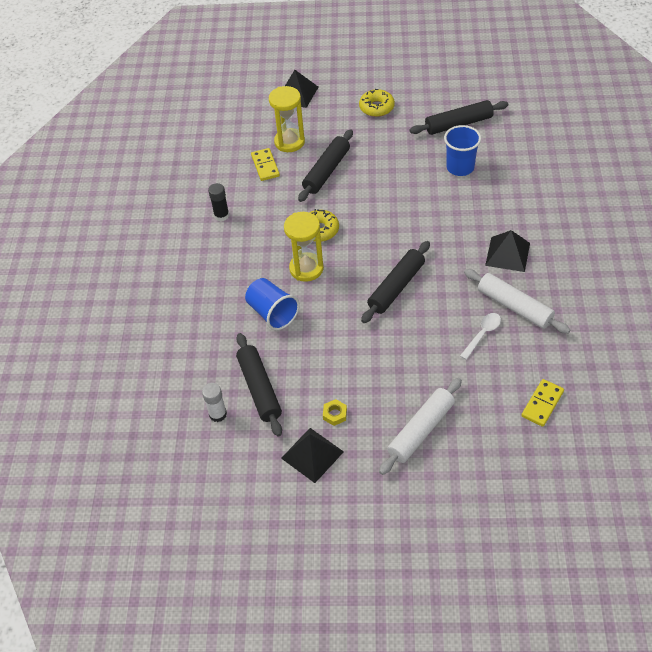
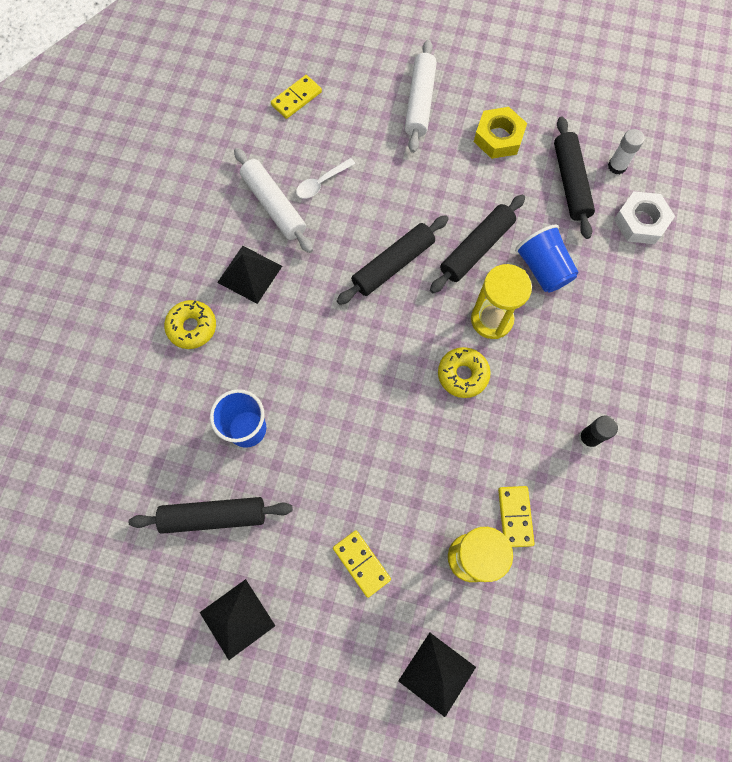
camera: 170 degrees left, 20 degrees up
(192, 370) = (640, 222): none -> white nut
(312, 455) = (529, 105): black pyramid -> black pyramid (237, 619)
(326, 171) = (429, 478): black rolling pin -> black rolling pin (476, 248)
(335, 414) = (498, 137): yellow nut -> yellow nut, size x1.93
(357, 125) = (361, 563): none -> yellow domino
(376, 107) = (320, 594): yellow donut -> yellow donut (192, 327)
(421, 430) = (420, 102): white rolling pin -> white rolling pin turned 45 degrees counterclockwise

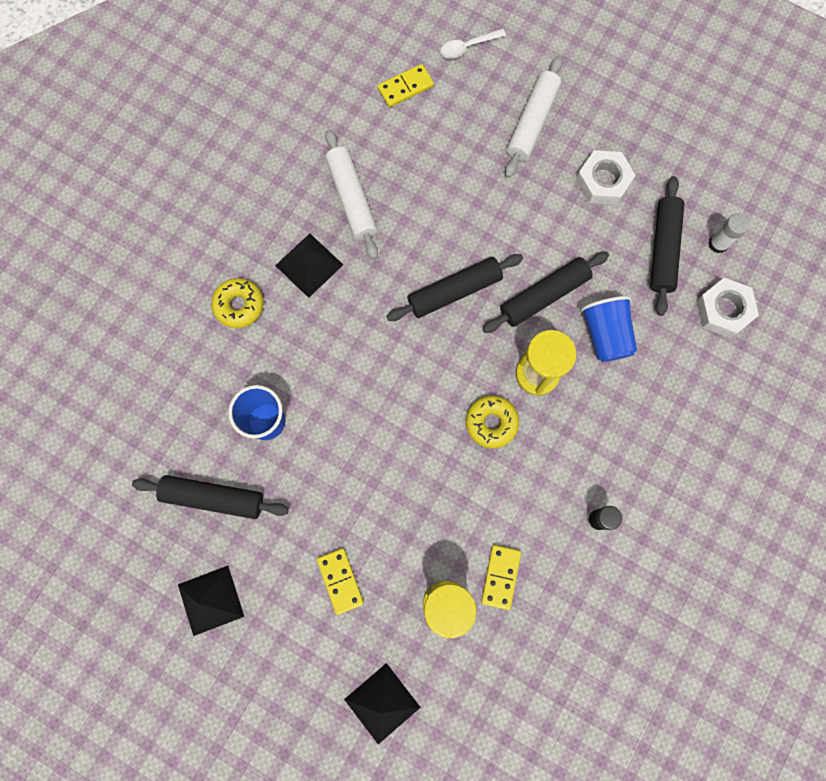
camera: 15 degrees right, 5 degrees up
(322, 182) = (406, 186): white spoon -> white spoon (468, 47)
(498, 137) = (603, 181): yellow nut -> white nut

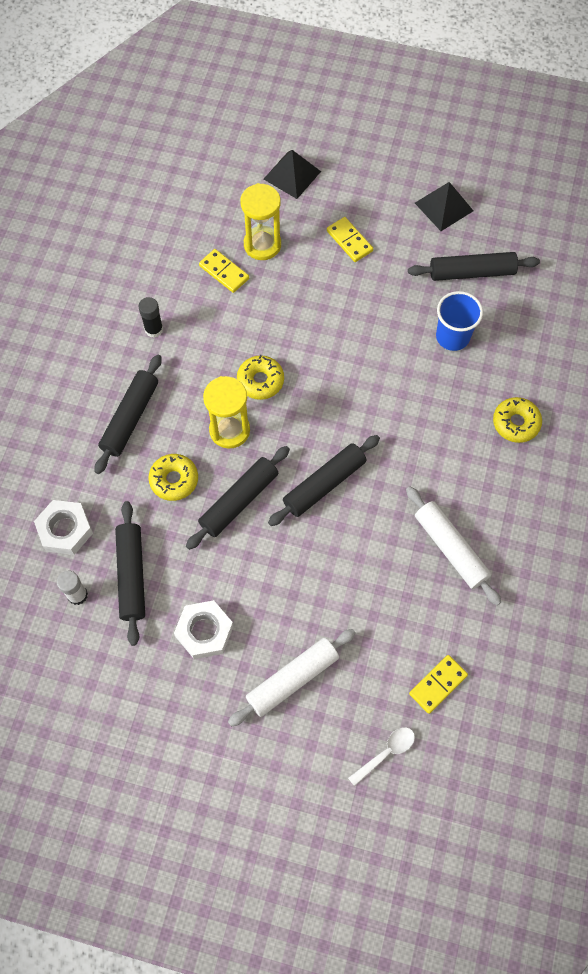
camera: 165 degrees right, 10 degrees down
(309, 265) = (467, 474): black pyramid -> none
(500, 577) = (224, 272): yellow domino -> yellow domino turned 45 degrees counterclockwise
(532, 122) = (292, 679): white rolling pin -> white rolling pin turned 45 degrees clockwise
(605, 334) = (174, 480): blue cup -> yellow donut
(640, 415) = (130, 418): none -> black rolling pin

